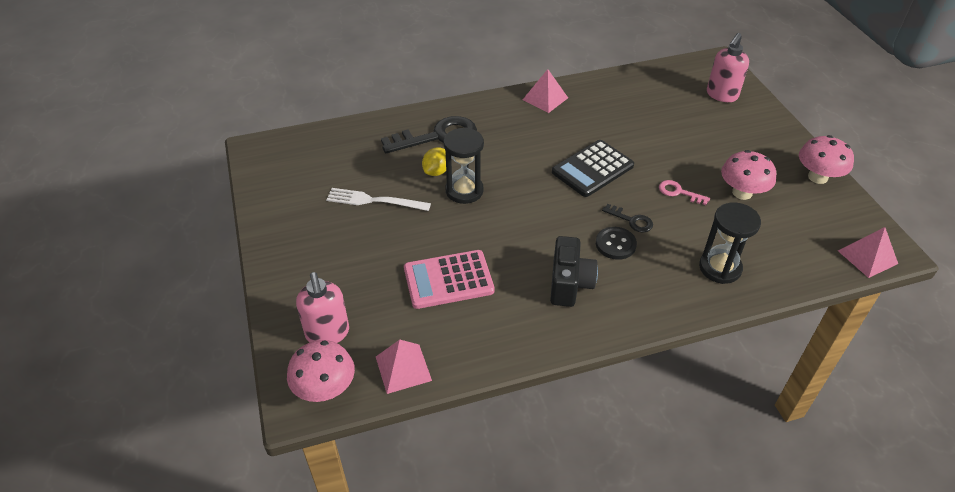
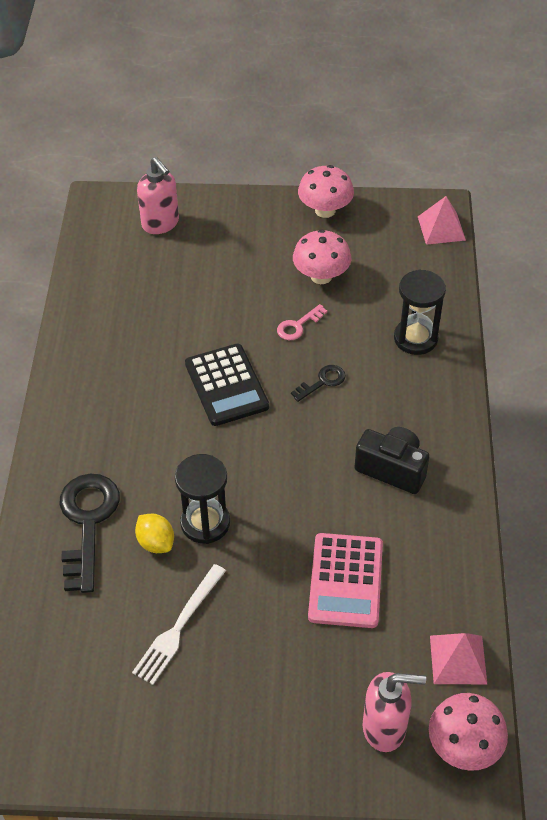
camera: 70 degrees left, 5 degrees up
(545, 98) = (74, 385): pink pyramid -> none
(615, 244) = (351, 409): black button -> none

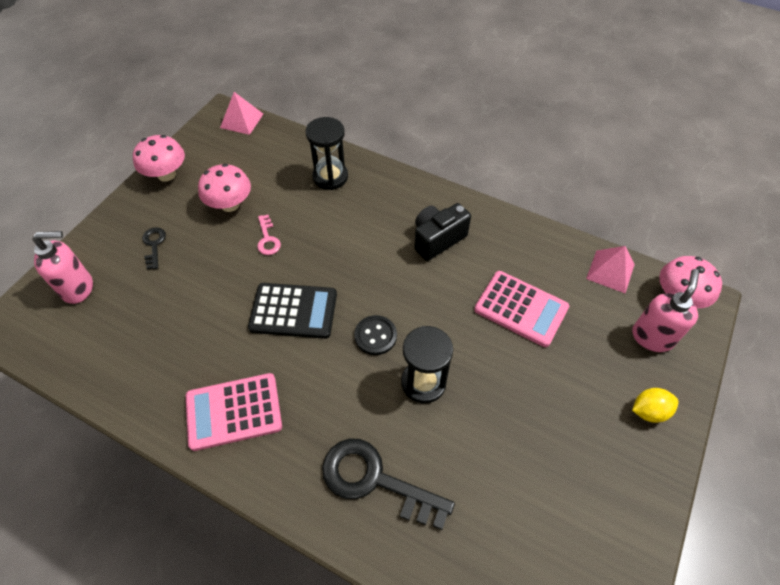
camera: 65 degrees left, 5 degrees up
(101, 391) = (234, 411): none -> pink calculator
(156, 542) = (424, 429): yellow lemon -> yellow lemon (648, 411)
(178, 627) = (517, 444): white fork -> none
(236, 462) = (375, 336): none -> black button
(322, 382) = (333, 246): black key -> black key (154, 245)

